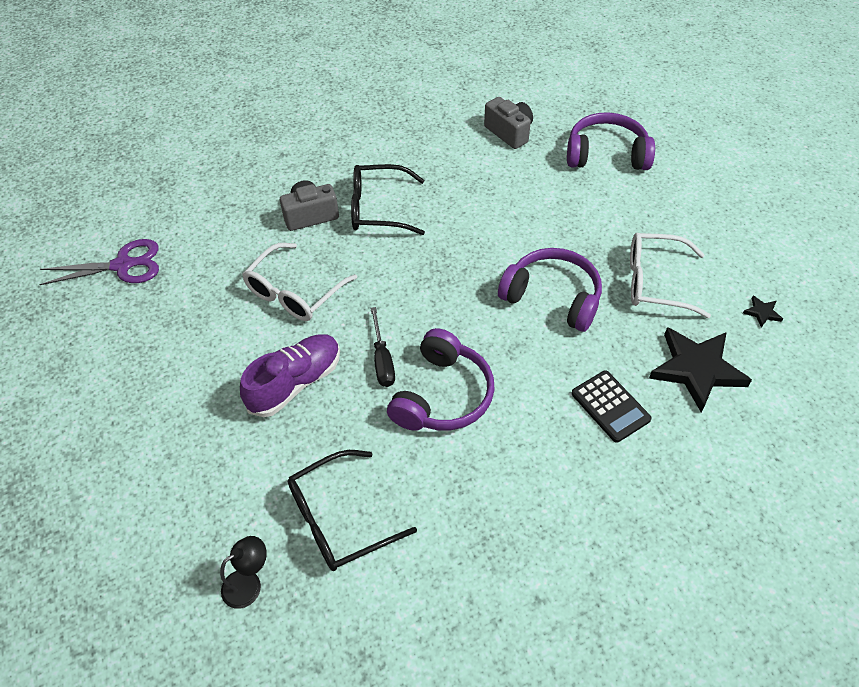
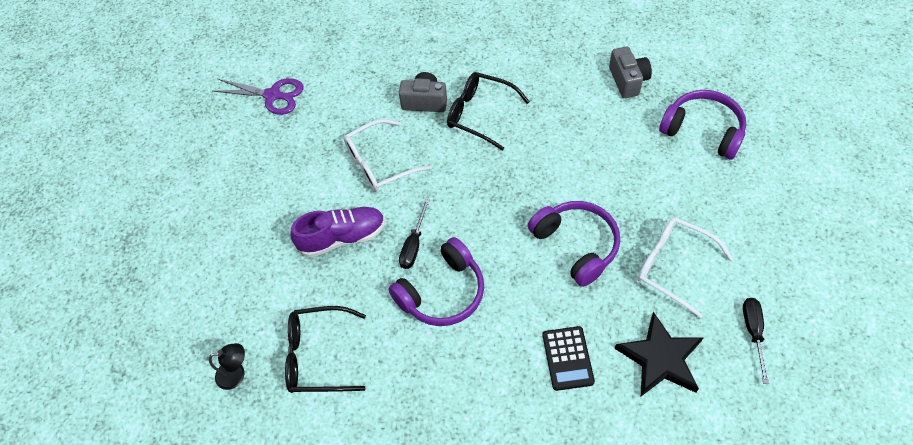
camera: 30 degrees right, 5 degrees up
(762, 313) = (753, 332): black star -> black screwdriver

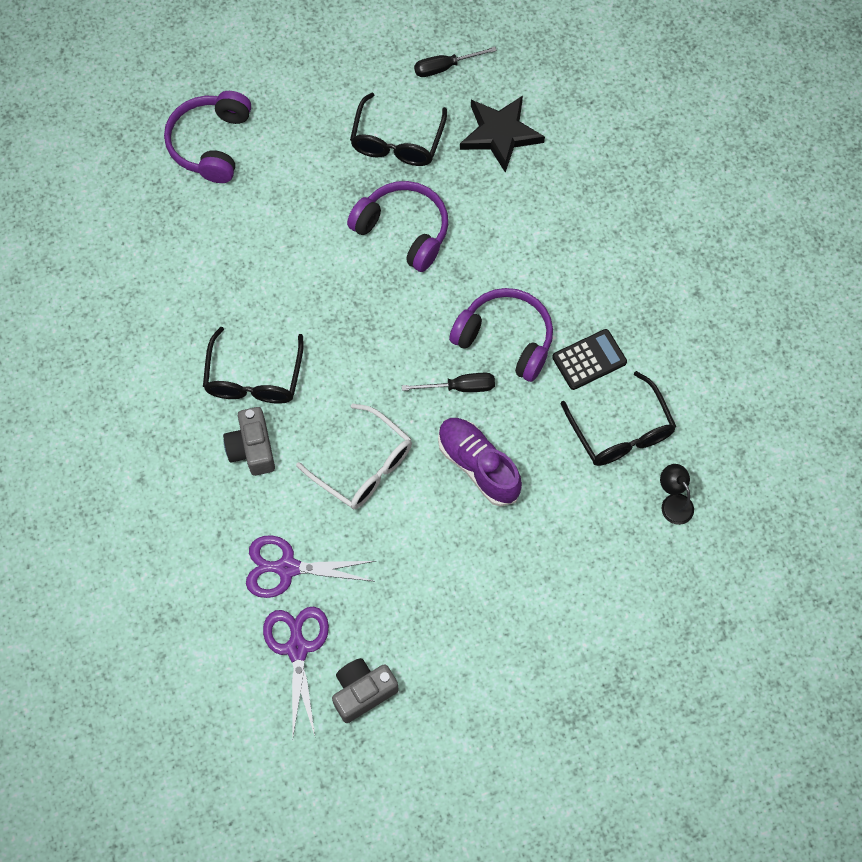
camera: 115 degrees left, 10 degrees up
(329, 102) = (287, 568): none -> purple scissors
(567, 358) = (531, 208): black calculator -> black calculator (589, 360)
(576, 245) = (403, 231): purple headphones -> purple headphones turned 90 degrees clockwise
(628, 81) = (154, 231): grey camera -> grey camera (363, 692)
(674, 267) = (397, 140): white glasses -> black glasses

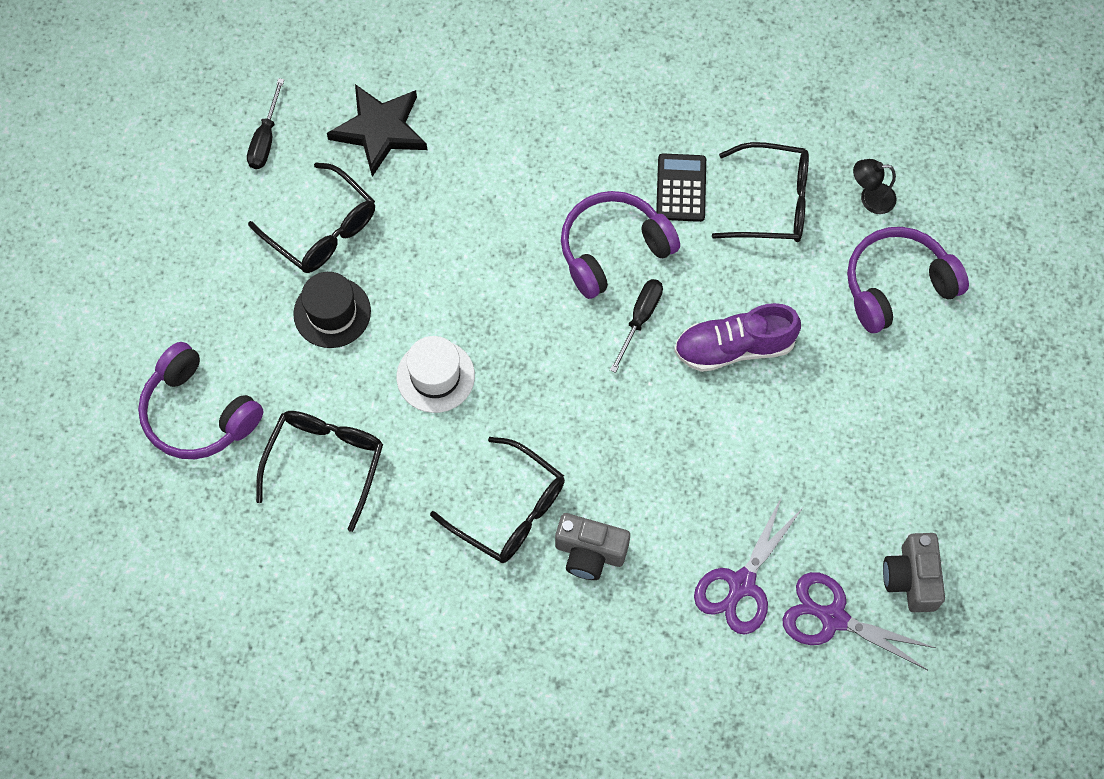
camera: 60 degrees left, 0 degrees up
(220, 241) = (325, 464): none -> black glasses
(328, 274) = (435, 376): none -> white hat
(337, 182) = (332, 312): none -> black hat
(363, 465) = (671, 454): white glasses -> none
(403, 231) = (431, 278): purple headphones -> purple headphones (897, 285)

